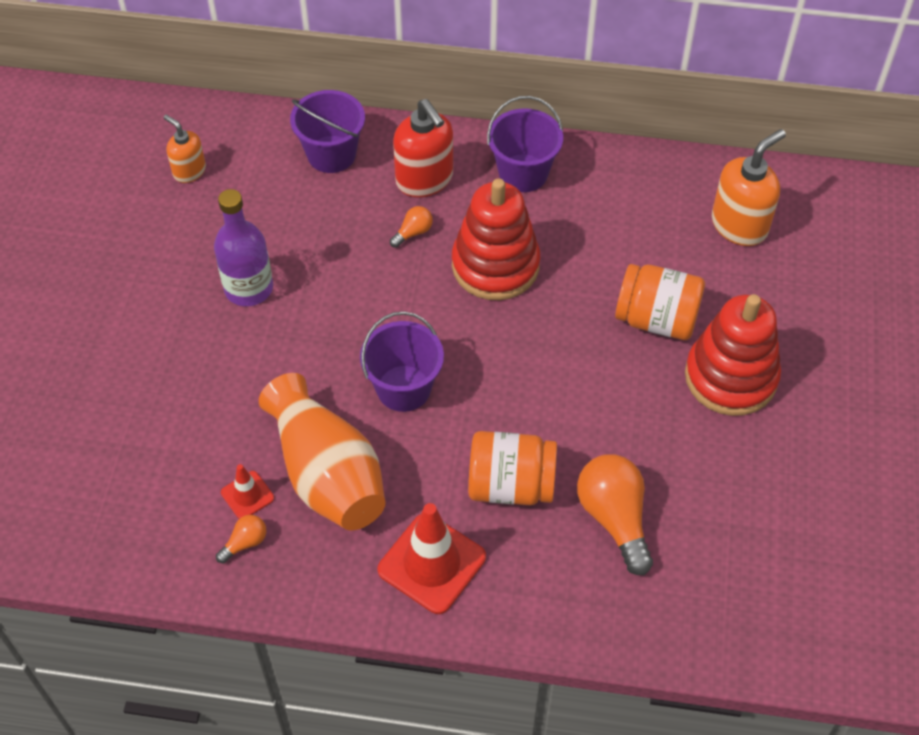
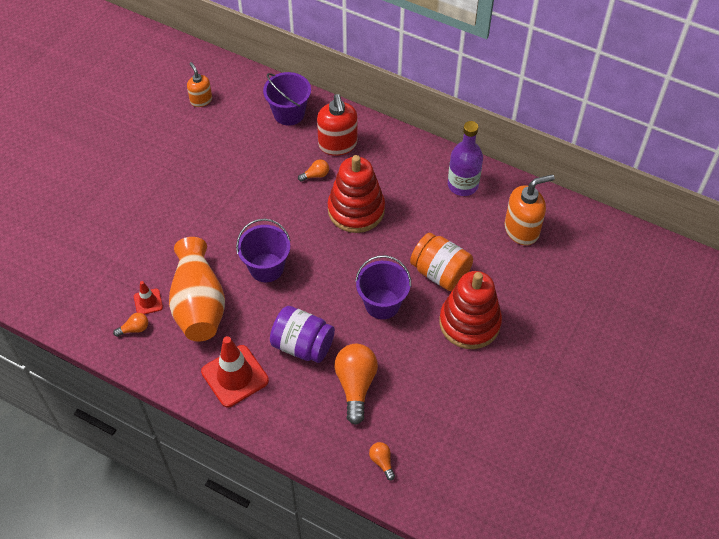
camera: 20 degrees right, 0 degrees up
(248, 288) = (203, 180): purple bottle -> purple bottle (463, 185)
(510, 485) = (303, 345): orange jar -> purple jar
(523, 173) = (400, 158): purple bucket -> purple bucket (382, 304)
(704, 616) = (382, 462): none -> orange light bulb

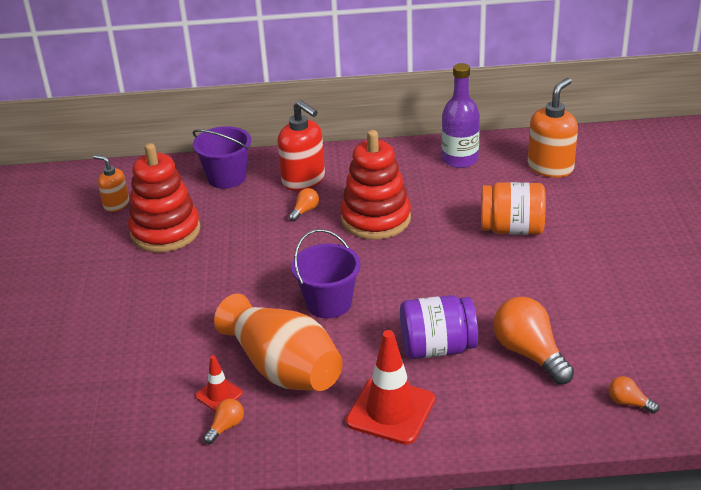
camera: 30 degrees left, 20 degrees down
(382, 304) = (482, 277): purple bucket -> none
(469, 323) = (582, 252): red stacking toy -> red stacking toy (165, 231)

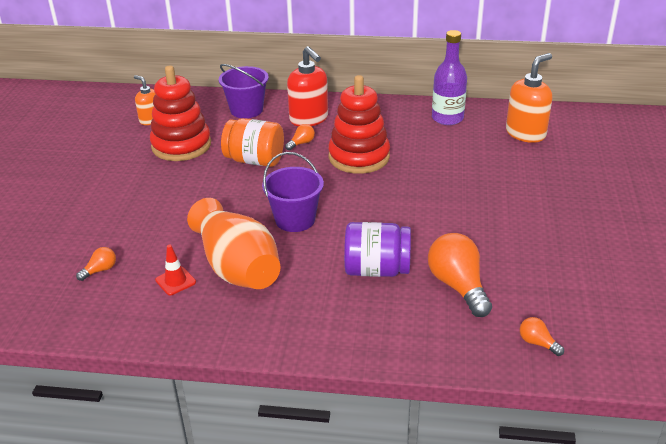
camera: 10 degrees right, 0 degrees up
(226, 427) = (171, 309): orange light bulb -> orange light bulb (100, 270)
(390, 411) = (317, 317): red traffic cone -> none
(512, 229) = (475, 179): orange jar -> orange jar (255, 160)

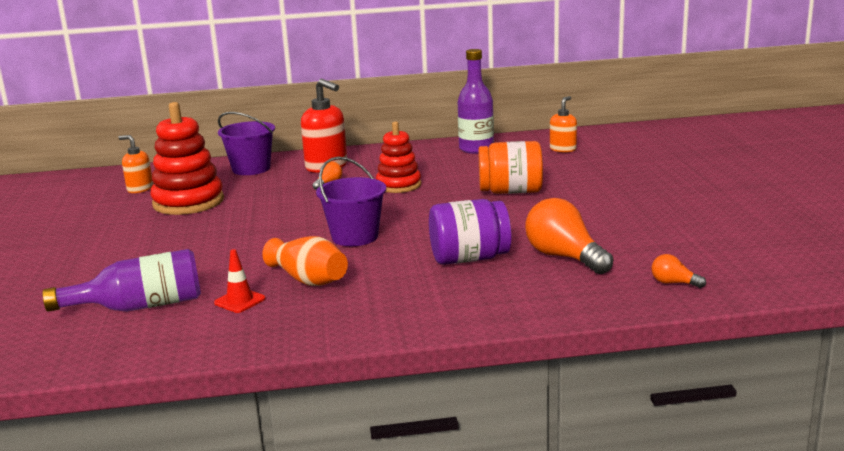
camera: 15 degrees left, 15 degrees down
(100, 270) = (139, 307): orange light bulb -> purple bottle
(237, 267) = (308, 280): orange vase -> orange vase, size x0.63
(255, 160) = (282, 202): orange jar -> orange jar (510, 191)
(359, 157) = (399, 185): red stacking toy -> red stacking toy, size x0.65
(526, 133) = (563, 149): orange soap dispenser -> orange soap dispenser, size x0.60

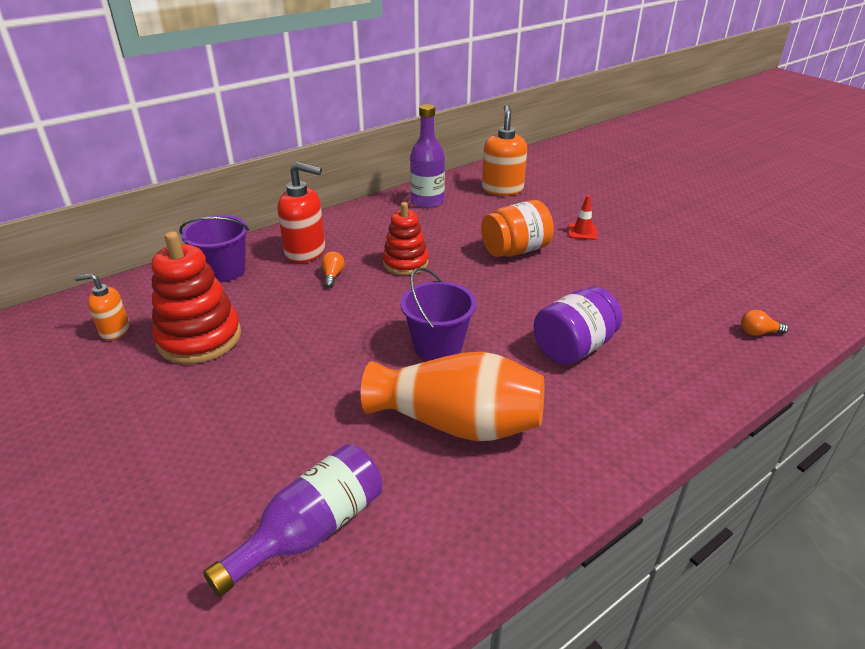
camera: 30 degrees left, 15 degrees up
(240, 301) = (418, 480): red traffic cone -> red traffic cone (582, 232)
(308, 280) = (457, 423): orange vase -> orange vase, size x1.59
(563, 149) = (502, 189): orange soap dispenser -> orange soap dispenser, size x1.67
(564, 257) = (647, 324): orange light bulb -> none

